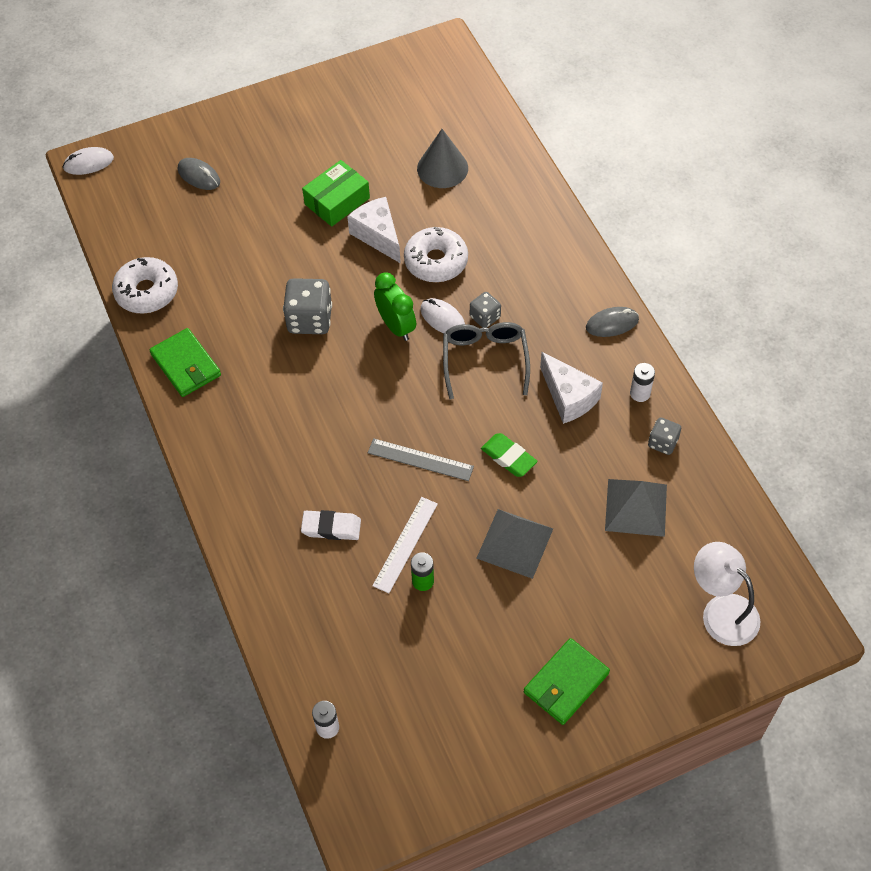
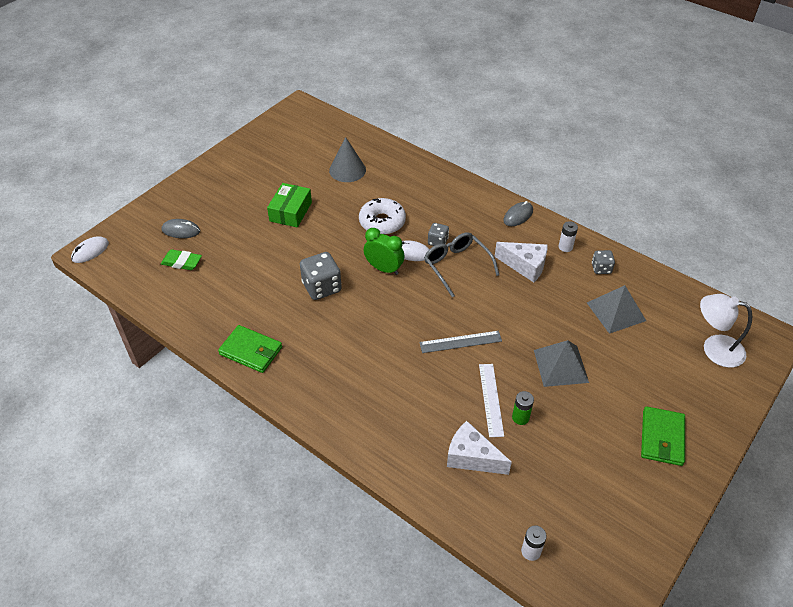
camera: 30 degrees left, 10 degrees down
(147, 292) = (189, 315): white donut -> none
(331, 527) = (432, 412): white eraser -> none
(378, 235) = (333, 221): white cheese -> white cheese (472, 457)
(508, 457) = (516, 316): green eraser -> green eraser (182, 262)

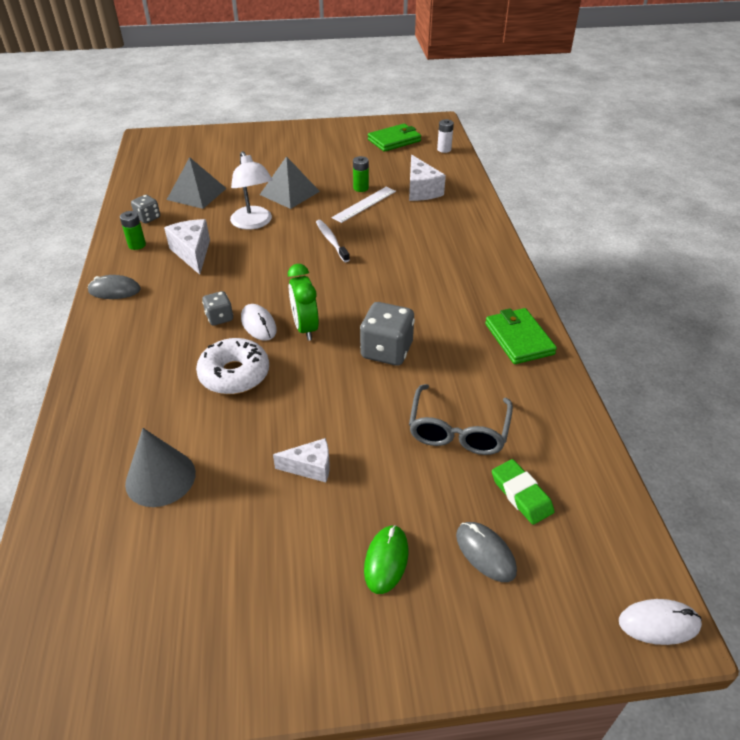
camera: 135 degrees left, 5 degrees down
(221, 204) = (386, 560): none -> green mouse
(290, 212) = (310, 467): green box -> white cheese
(457, 266) = (241, 288): grey glasses -> grey glasses (458, 430)
(460, 342) = (331, 241): grey ruler -> white toothbrush
(565, 247) = (137, 245): white battery -> green battery
(662, 438) = (298, 142): green wallet -> green wallet (394, 140)
(714, 348) = (187, 150): white lamp -> white lamp (254, 223)

